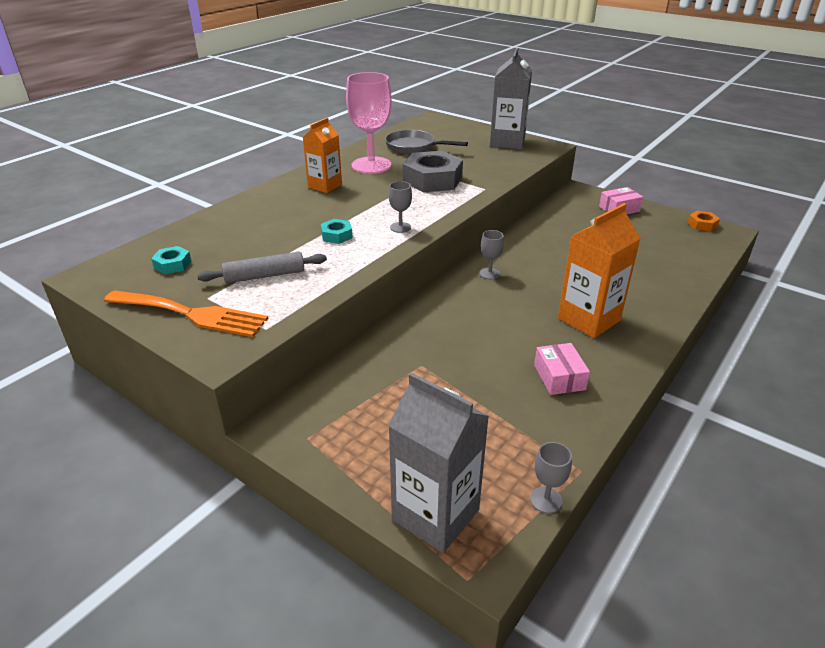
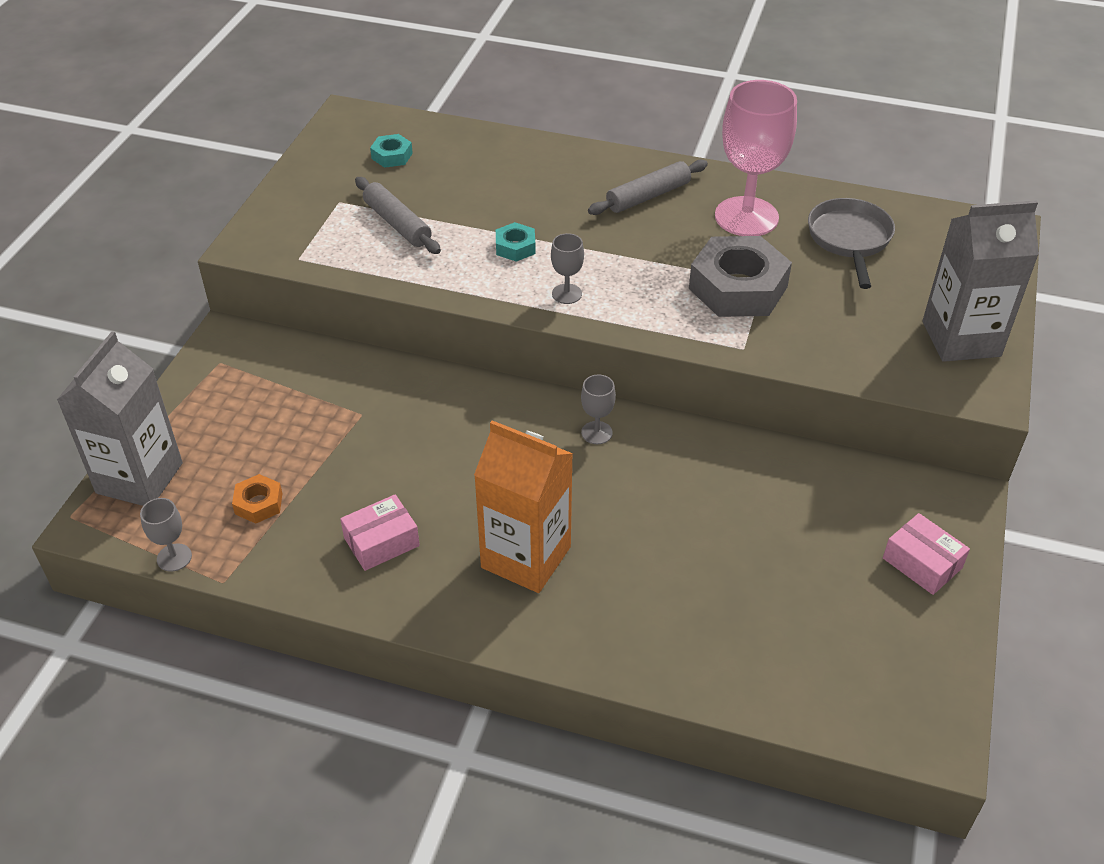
camera: 70 degrees right, 10 degrees up
(192, 314) = (306, 203): orange fork -> none
(325, 186) = (648, 196): orange carton -> grey rolling pin
(702, 224) = (941, 697): orange nut -> orange nut (259, 503)

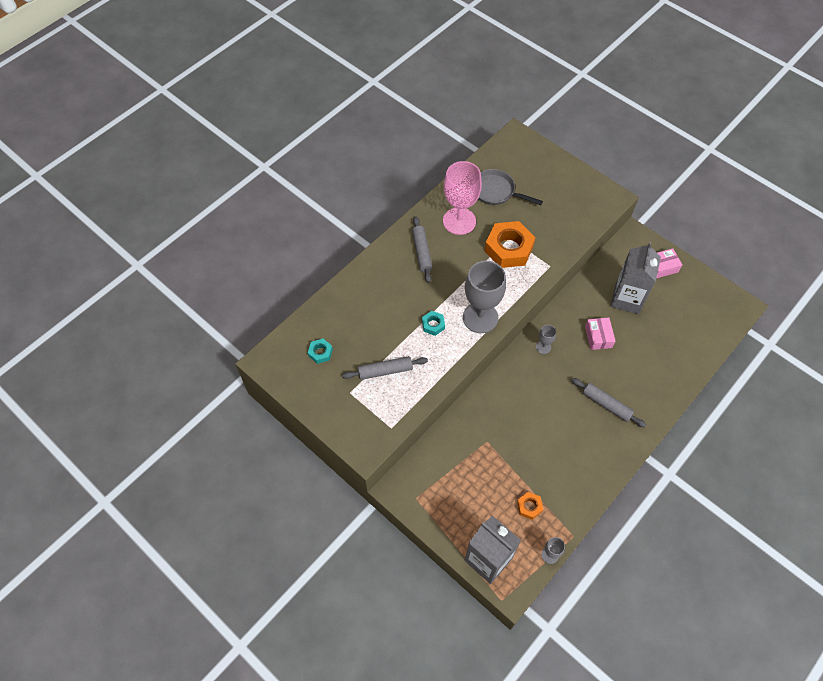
camera: 65 degrees left, 15 degrees up
(381, 542) = (575, 460): pink box -> pink box (598, 337)
(526, 557) = (606, 405): orange carton -> grey rolling pin
(567, 294) = (480, 317): grey goblet -> grey goblet, size x2.25
(738, 288) = (509, 249): grey nut -> orange nut
(961, 339) = (578, 188): grey carton -> grey carton (627, 299)

